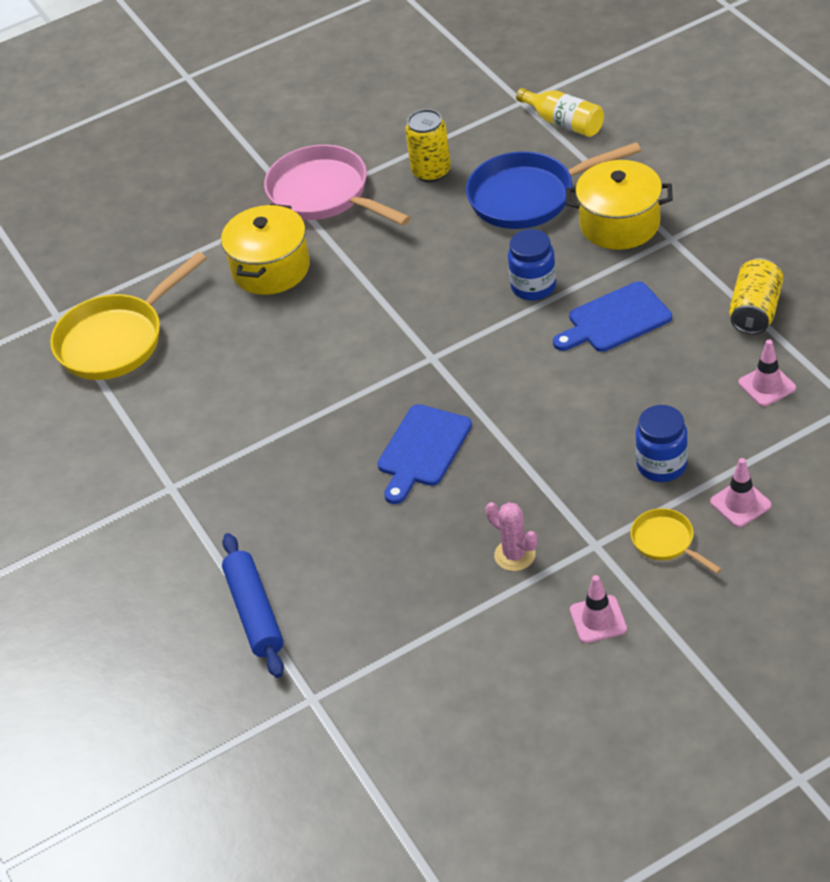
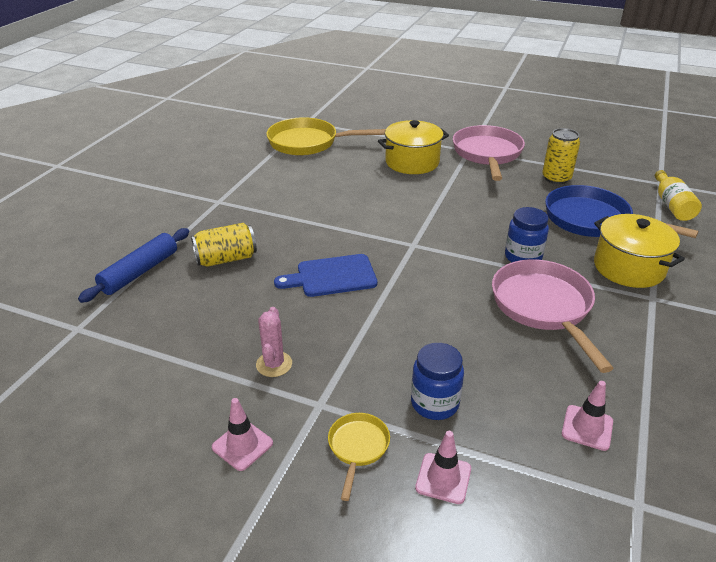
camera: 45 degrees right, 10 degrees down
(615, 320) = (543, 307): blue cutting board -> pink pan
(755, 311) = (651, 379): yellow can -> yellow can (226, 259)

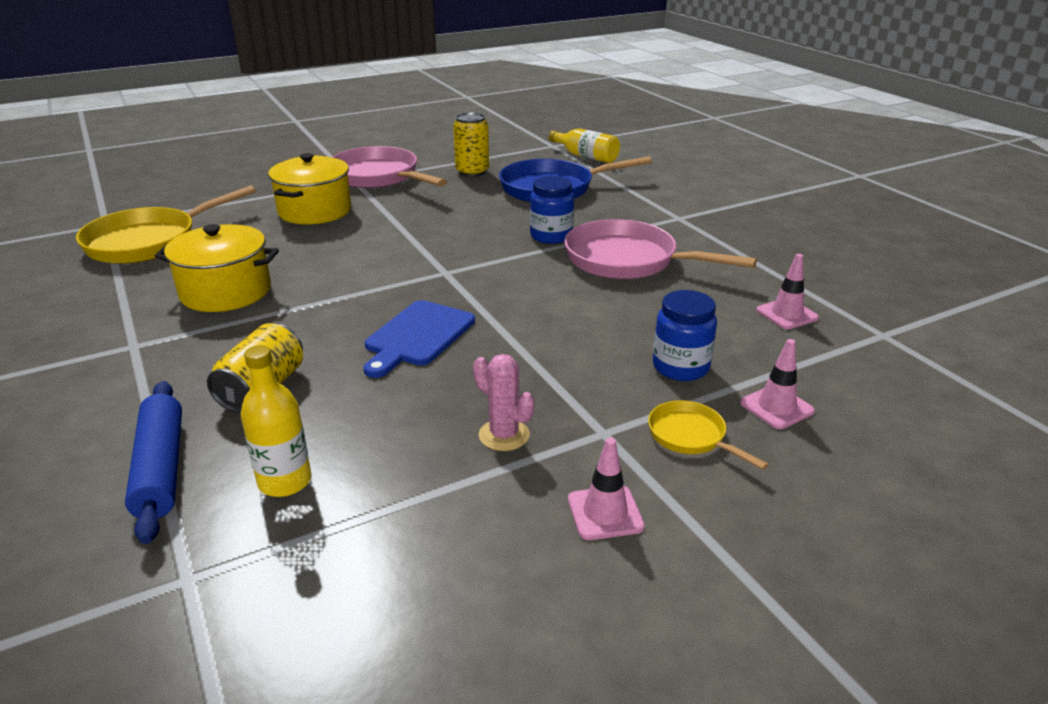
camera: 50 degrees left, 5 degrees down
(163, 313) = (285, 481): none -> yellow bottle
(628, 268) = (632, 207): yellow pot -> yellow pot (226, 292)

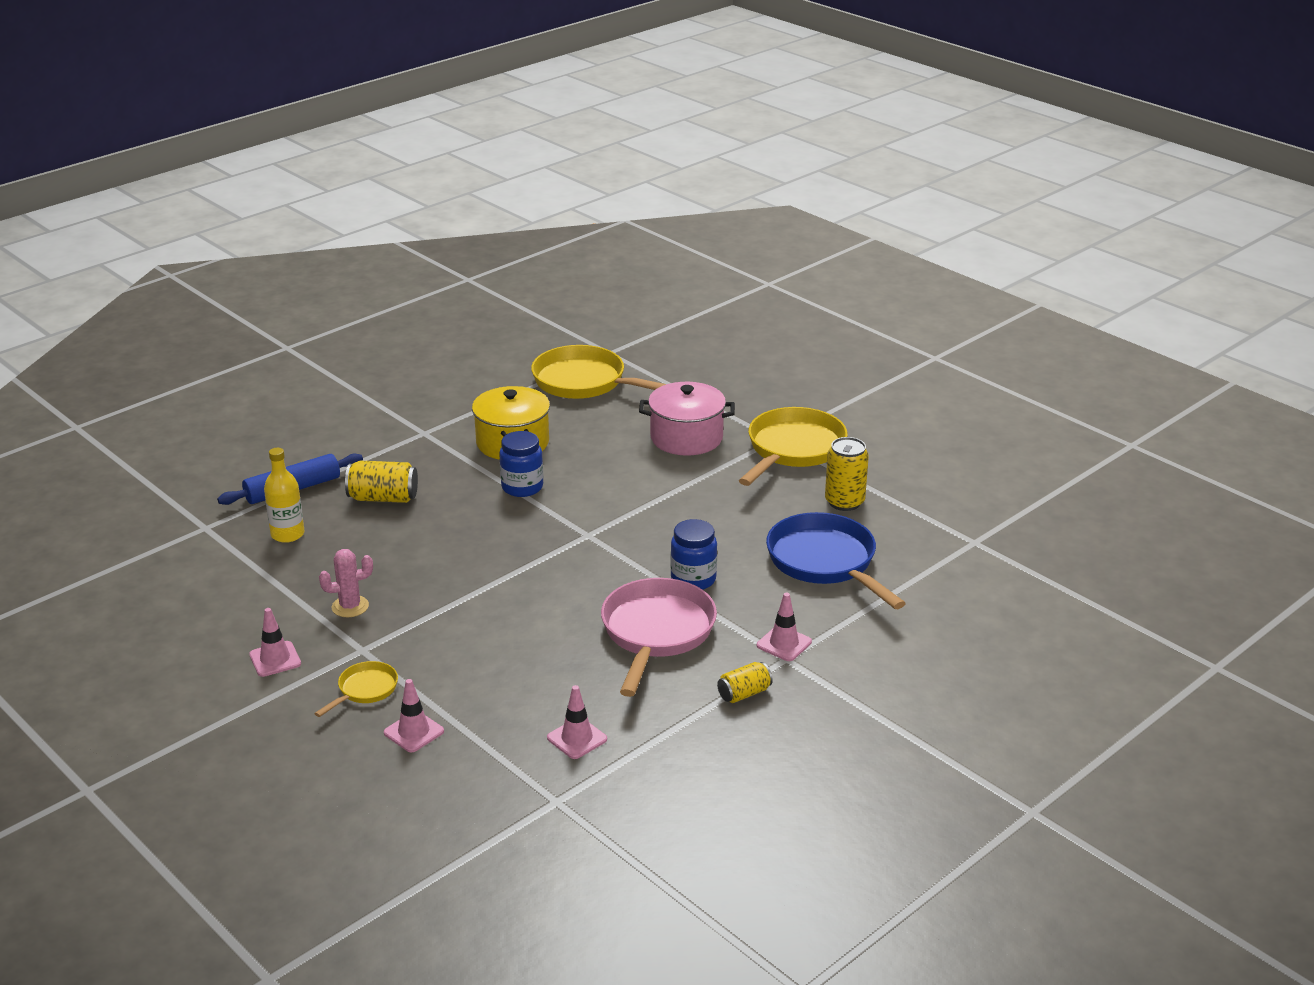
camera: 75 degrees right, 0 degrees up
(314, 211) = (686, 438): yellow pot -> pink pot
(378, 177) = (793, 449): pink pan -> yellow pan
(417, 336) = (472, 544): blue cutting board -> none
(504, 435) = (350, 606): pink cactus -> pink cactus turned 45 degrees clockwise
(586, 156) = (950, 571): yellow bottle -> none
(659, 216) = (784, 644): none -> pink traffic cone
(680, 367) = (461, 679): blue jar -> blue jar (522, 487)
(724, 238) = (744, 693): none -> yellow can

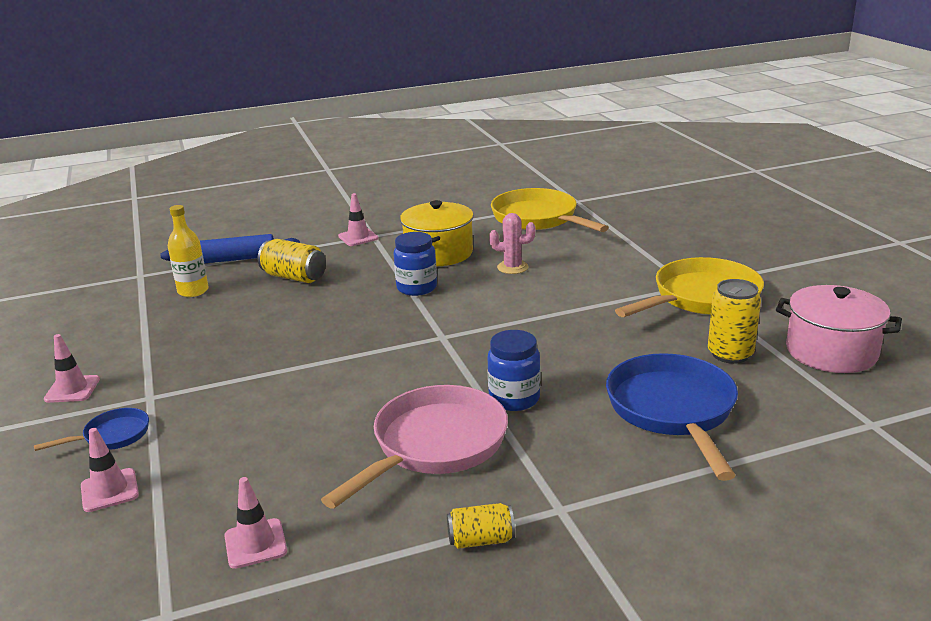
camera: 25 degrees right, 5 degrees down
(350, 606) = (179, 357): pink cactus -> pink cactus (512, 267)
(365, 690) = (112, 436): yellow pan -> blue pan
(686, 438) = (599, 272): pink pot -> pink pot (831, 352)
(784, 644) = (568, 491): pink traffic cone -> pink traffic cone (358, 237)

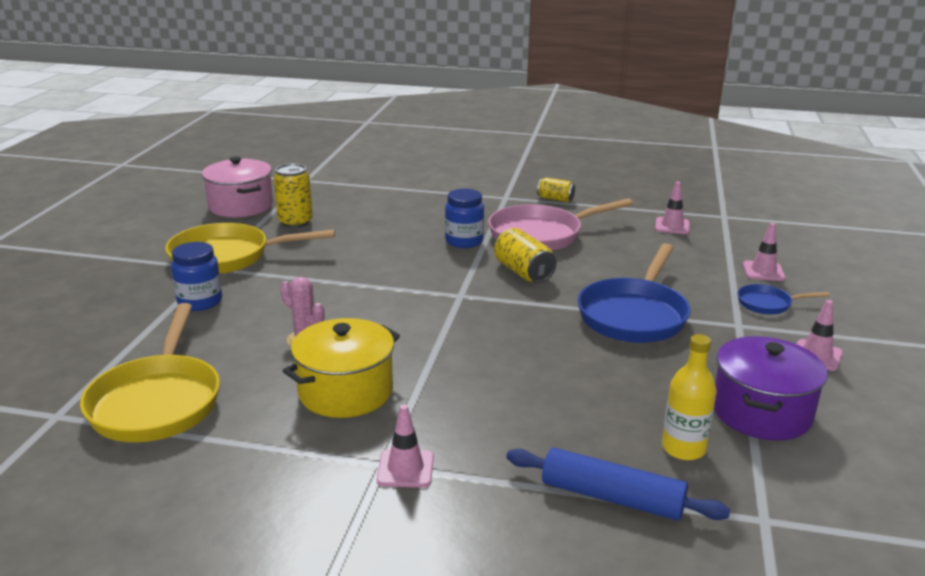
camera: 150 degrees left, 0 degrees up
(135, 327) = (761, 412): none -> purple pot
(294, 277) = (543, 422): yellow can -> yellow can (523, 272)
(416, 288) = (425, 351): blue jar -> blue jar (200, 302)
(673, 410) = (385, 210): blue pan -> blue pan (634, 315)

